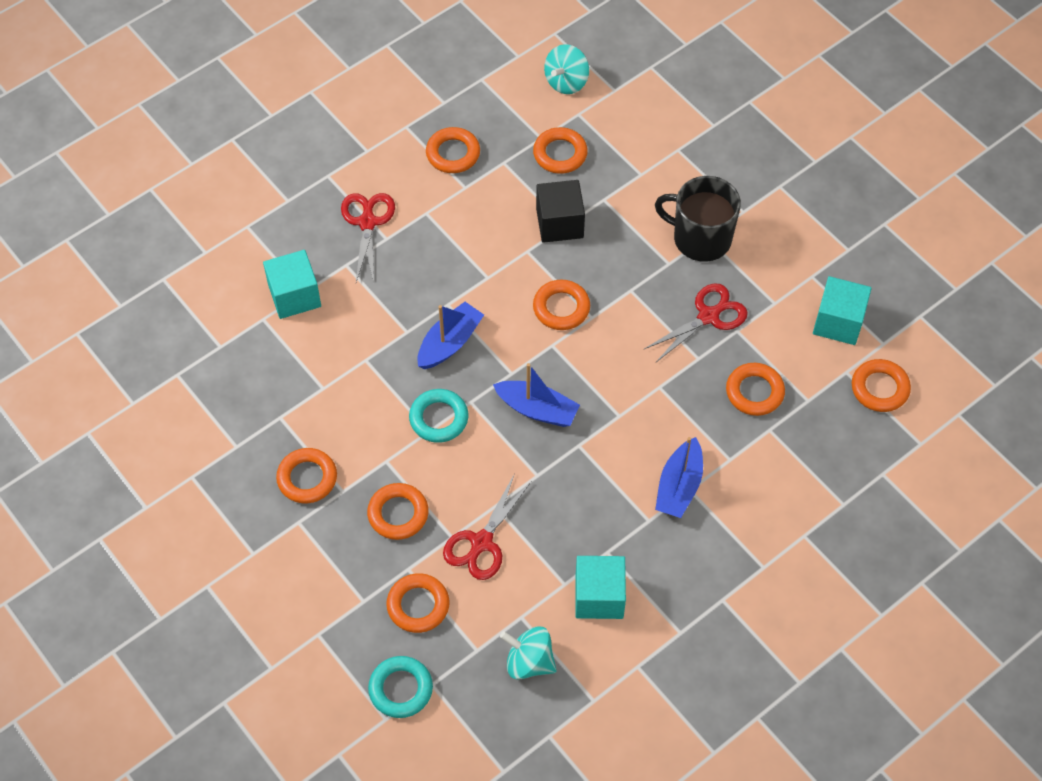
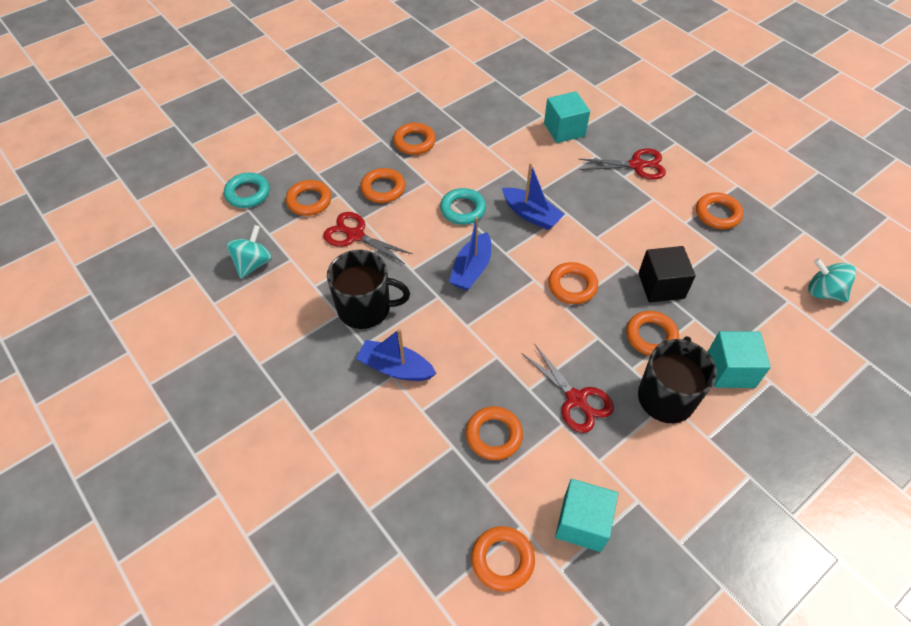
camera: 90 degrees right, 5 degrees down
(560, 154) = (738, 286): orange ring -> orange ring (651, 336)
(598, 522) = (365, 308): none -> black mug
(599, 596) = (299, 308): turquoise cube -> turquoise cube (730, 370)

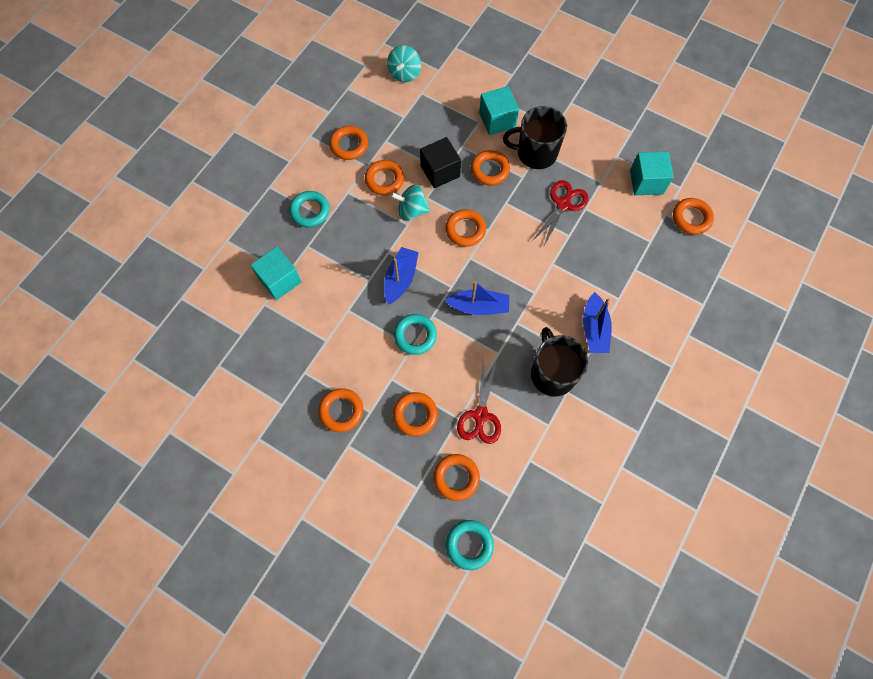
camera: 110 degrees left, 15 degrees up
(253, 263) = (548, 491): turquoise spinning top -> turquoise spinning top (411, 210)
(494, 435) = (614, 247): orange ring -> orange ring (384, 180)
(637, 165) = (310, 211): red scissors -> turquoise ring

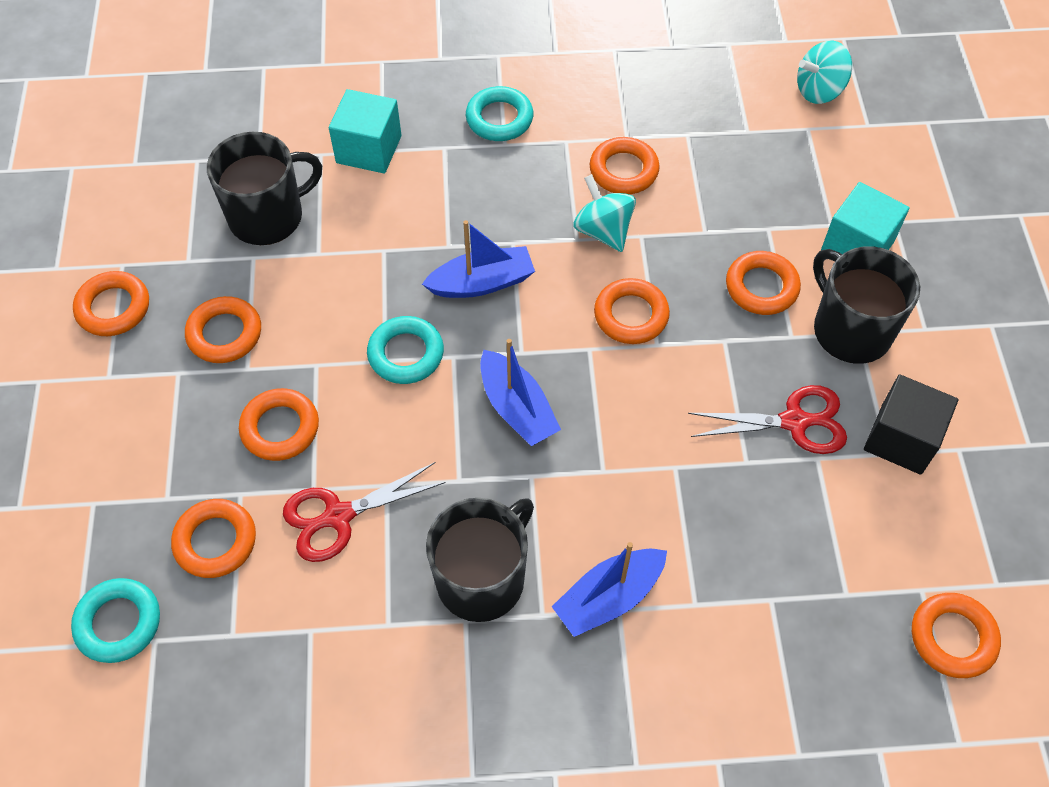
camera: 55 degrees right, 10 degrees down
(284, 351) = (268, 216): none -> black mug
(349, 145) = (641, 99): orange ring -> orange ring (113, 308)
(440, 171) = (699, 227): black cube -> black cube (901, 439)
(646, 182) = (954, 523): turquoise cube -> none

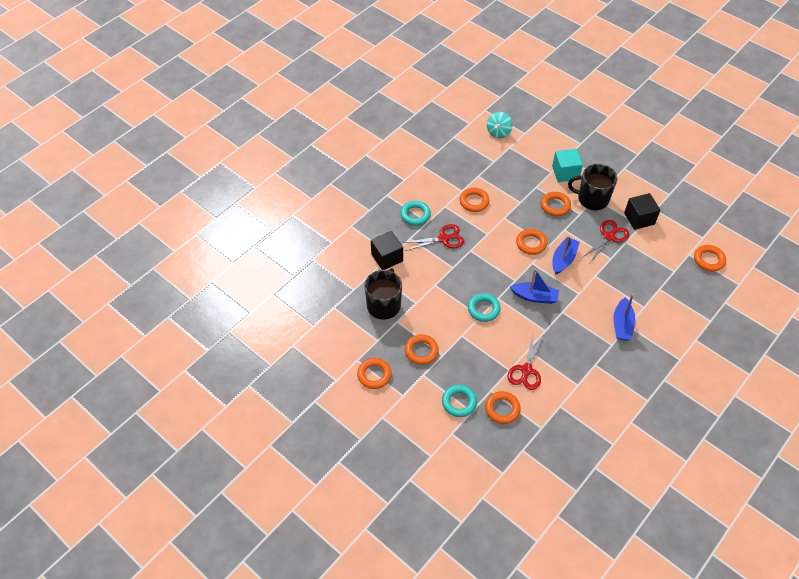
camera: 45 degrees left, 5 degrees down
(118, 623) = (506, 455): turquoise ring -> turquoise ring (459, 402)
(280, 428) = (476, 362): orange ring -> none
(369, 149) = (387, 257): turquoise cube -> black cube
(482, 283) = (477, 269): blue boat -> blue boat (563, 259)
(482, 578) = (585, 350): black mug -> none
(494, 190) = (444, 239): none -> red scissors
(603, 230) = (491, 225): turquoise spinning top -> none

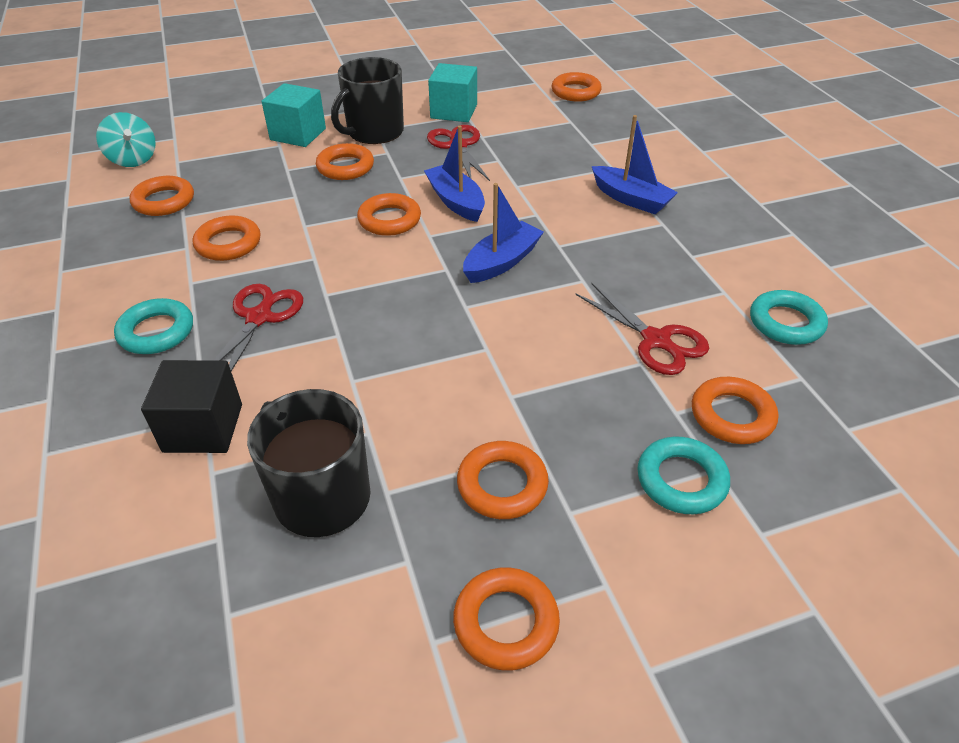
camera: 60 degrees left, 10 degrees down
(481, 163) = (164, 201): none -> orange ring
(483, 309) = (474, 336): turquoise ring -> turquoise ring (786, 323)
(639, 218) = (454, 111): black cube -> turquoise cube

